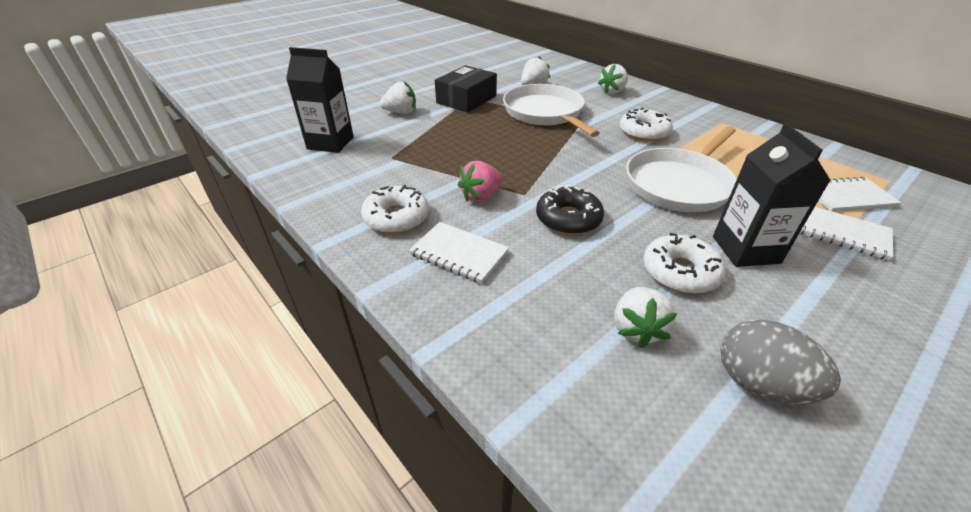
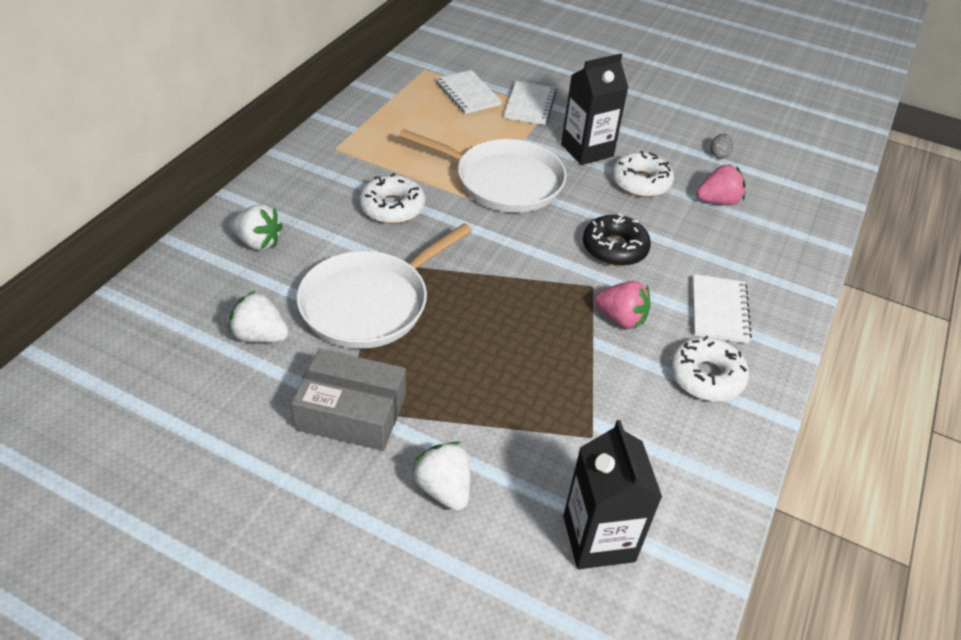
camera: 115 degrees left, 5 degrees up
(466, 99) = (351, 412): black box -> grey box
(637, 329) = (717, 201): white strawberry -> pink strawberry
(760, 383) = (719, 154): grey egg -> grey egg, size x0.49

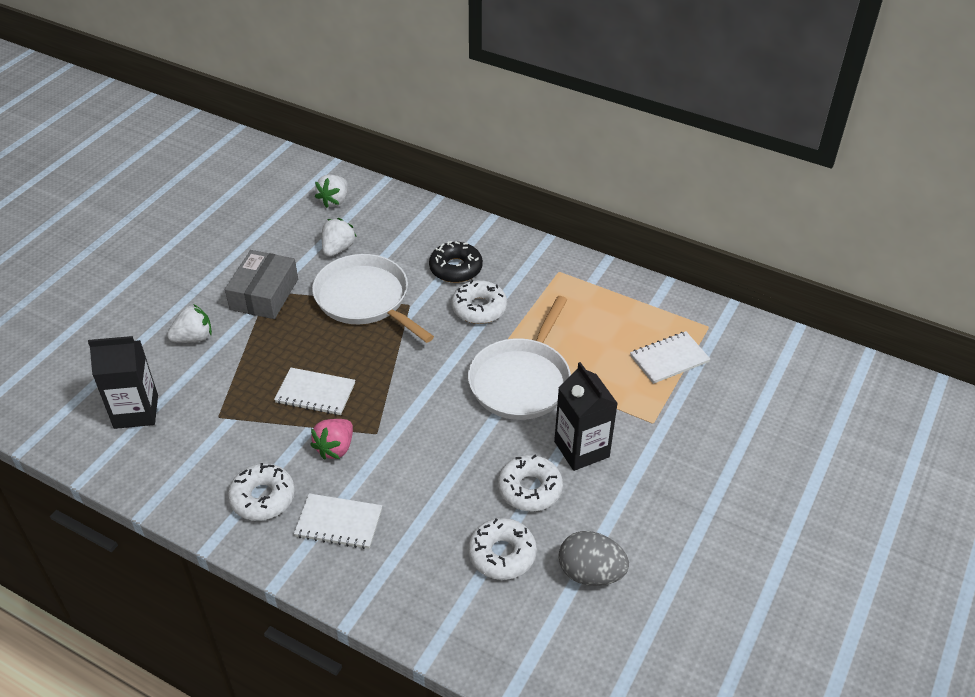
camera: 95 degrees right, 0 degrees up
(258, 242) = (434, 239): white strawberry -> white strawberry (334, 201)
(530, 105) = (659, 408): white notebook -> white notebook (315, 393)
(614, 248) = (426, 454): black donut -> black donut (455, 268)
(717, 201) = (502, 554): pink strawberry -> white donut
(719, 154) = (590, 573): grey egg -> grey egg, size x2.06

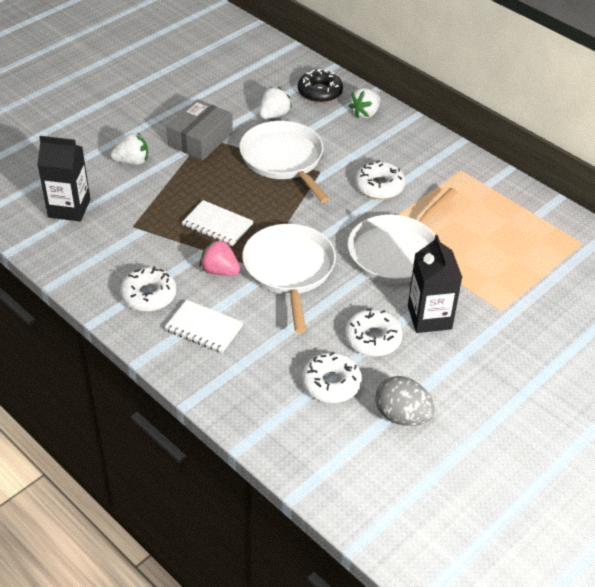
camera: 15 degrees right, 0 degrees up
(334, 201) = (283, 75): white strawberry -> white strawberry (365, 113)
(335, 448) = (220, 271): pink strawberry -> pink strawberry turned 75 degrees clockwise
(412, 429) = (289, 270): none -> white pan
(455, 268) = (370, 150): black donut -> black donut (320, 92)
(669, 359) = (535, 262): white notebook -> none

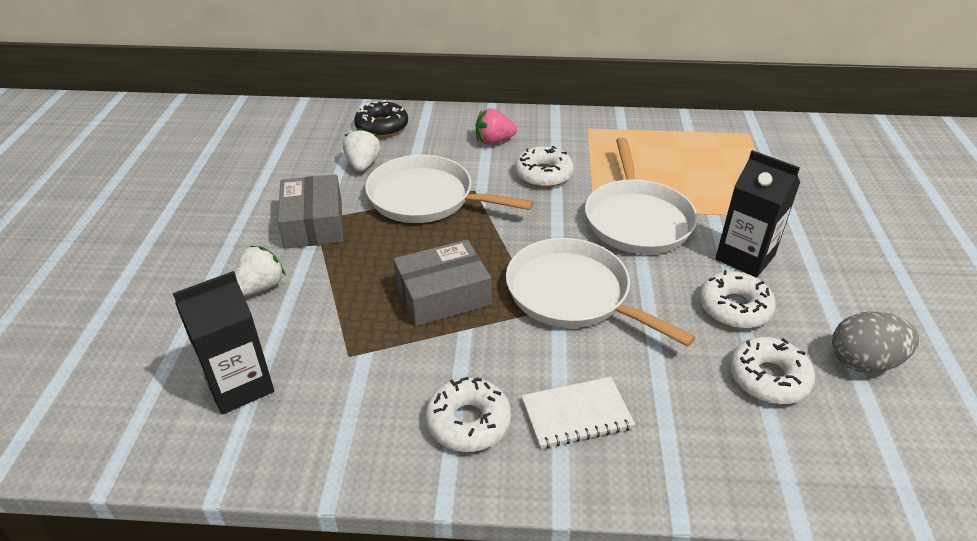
camera: 40 degrees left, 5 degrees down
(217, 225) = (443, 295): white notebook -> grey box
(220, 271) = (508, 340): pink strawberry -> pink strawberry (494, 141)
(365, 113) = (447, 124): white strawberry -> none

